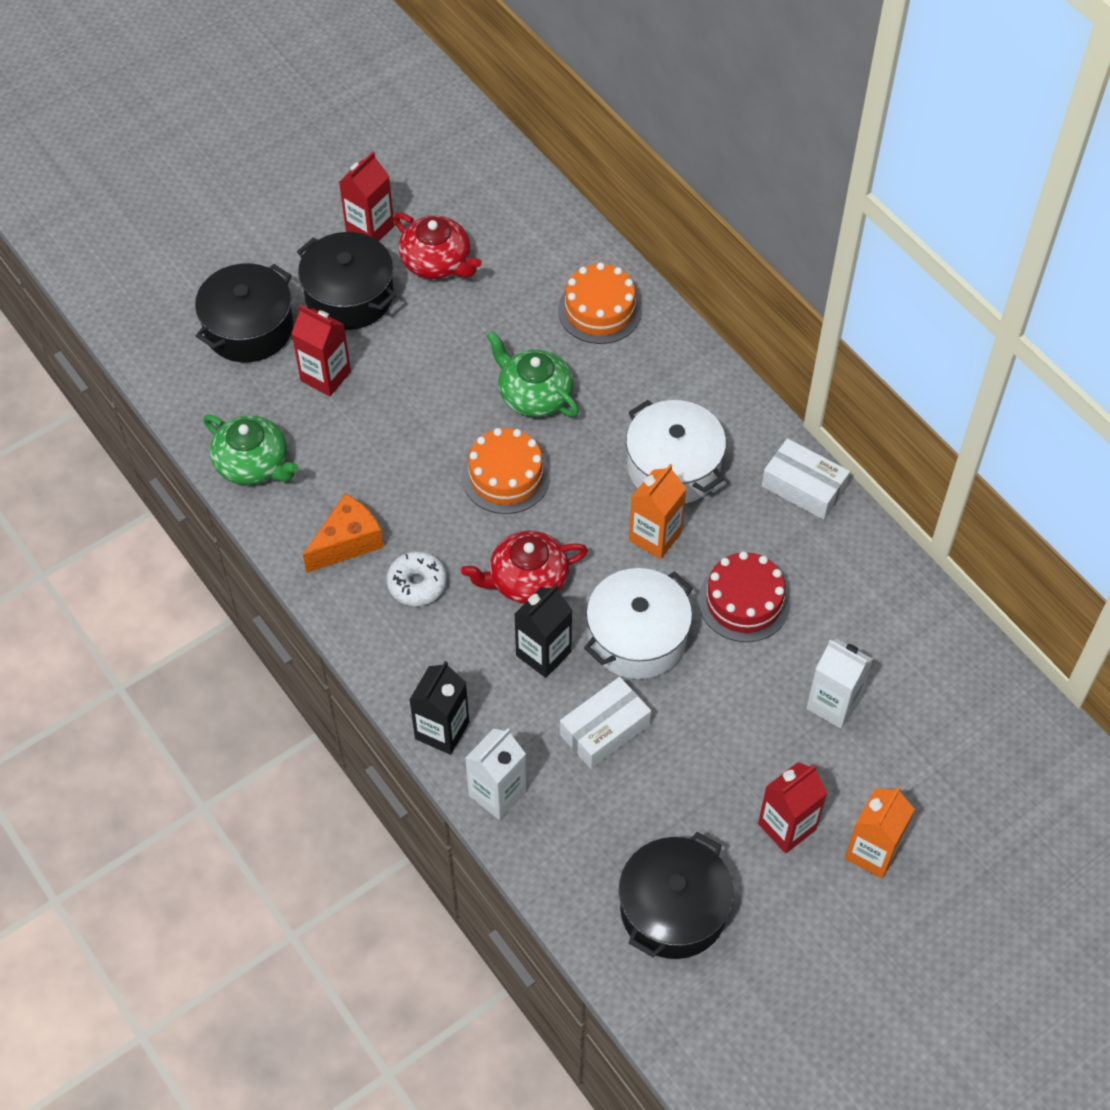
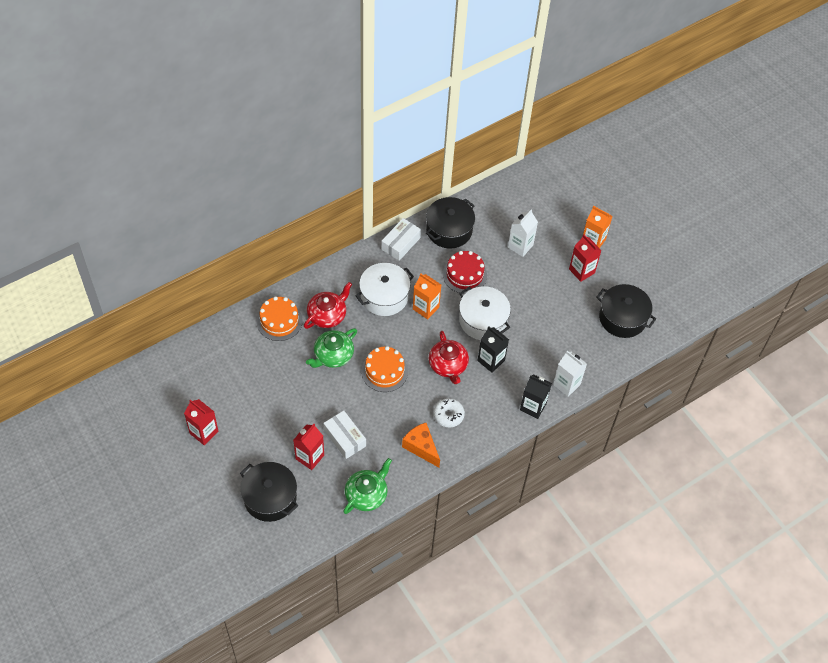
camera: 90 degrees left, 0 degrees up
(349, 296) = (253, 444): black pot -> black pot (449, 230)
(437, 262) = (234, 398): red teapot -> red teapot (327, 315)
(604, 730) = (533, 338): white box -> white box (345, 438)

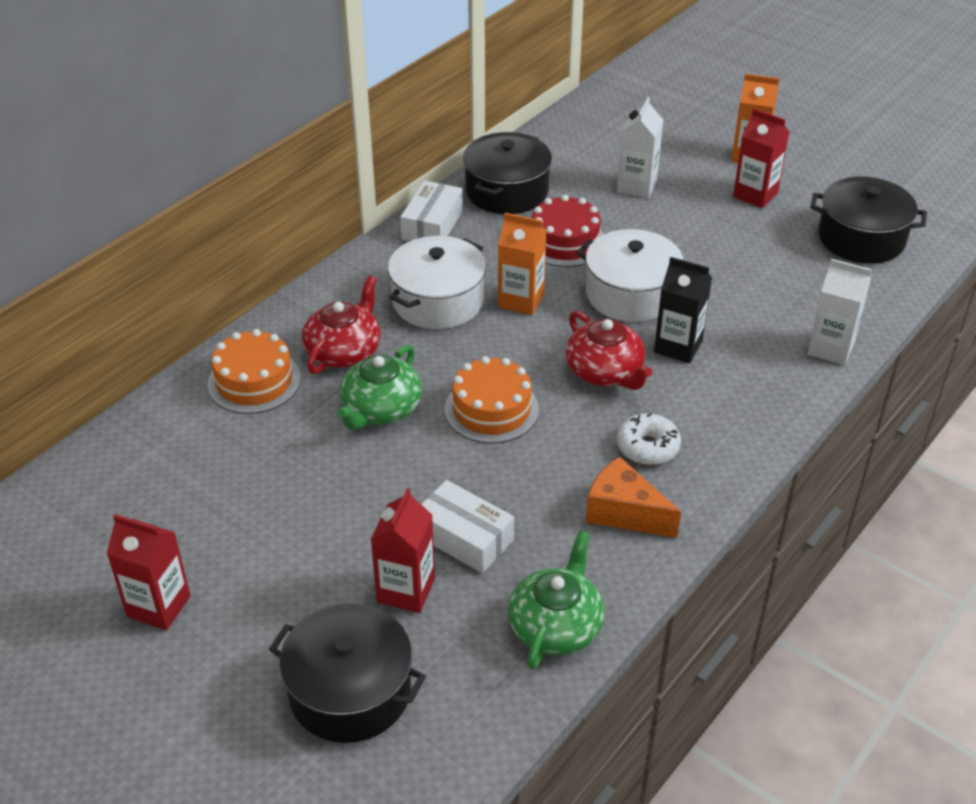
camera: 15 degrees left, 15 degrees down
(533, 407) = (793, 395): black carton -> none

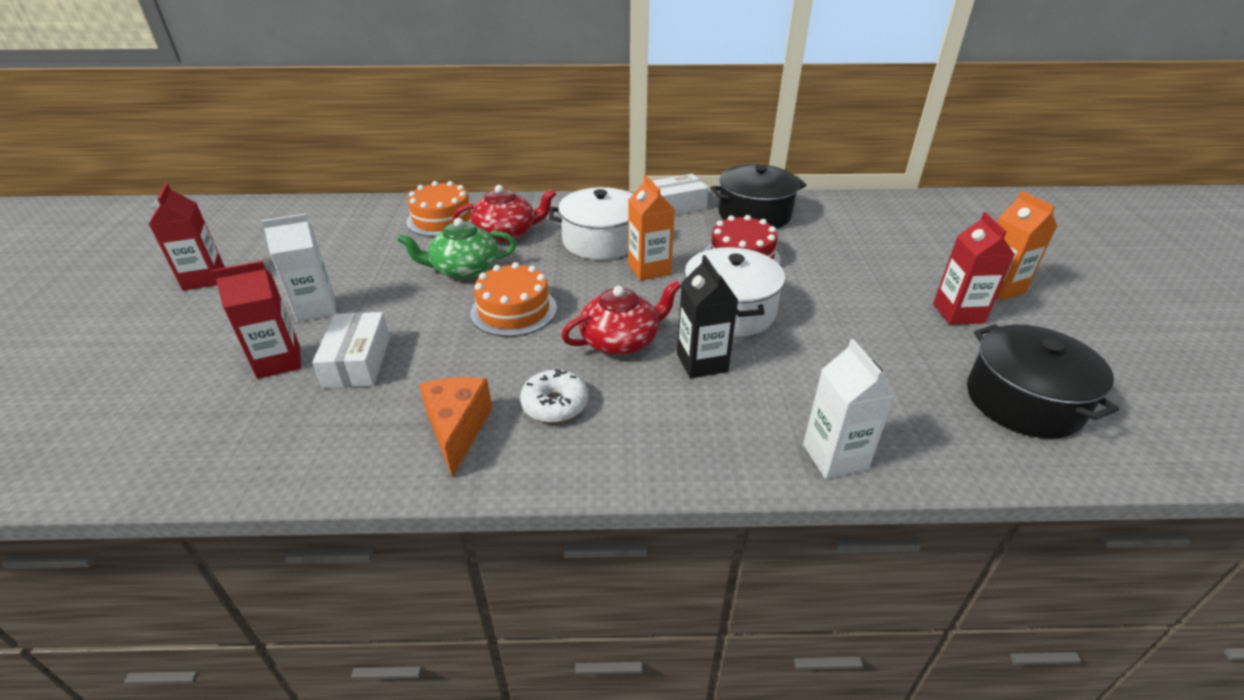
camera: 50 degrees right, 5 degrees down
(350, 692) = (152, 385): black pot -> none
(556, 626) = (283, 456): green teapot -> none
(605, 372) = (621, 340): red teapot -> red teapot turned 135 degrees counterclockwise
(636, 186) = (857, 257): white carton -> white carton (316, 308)

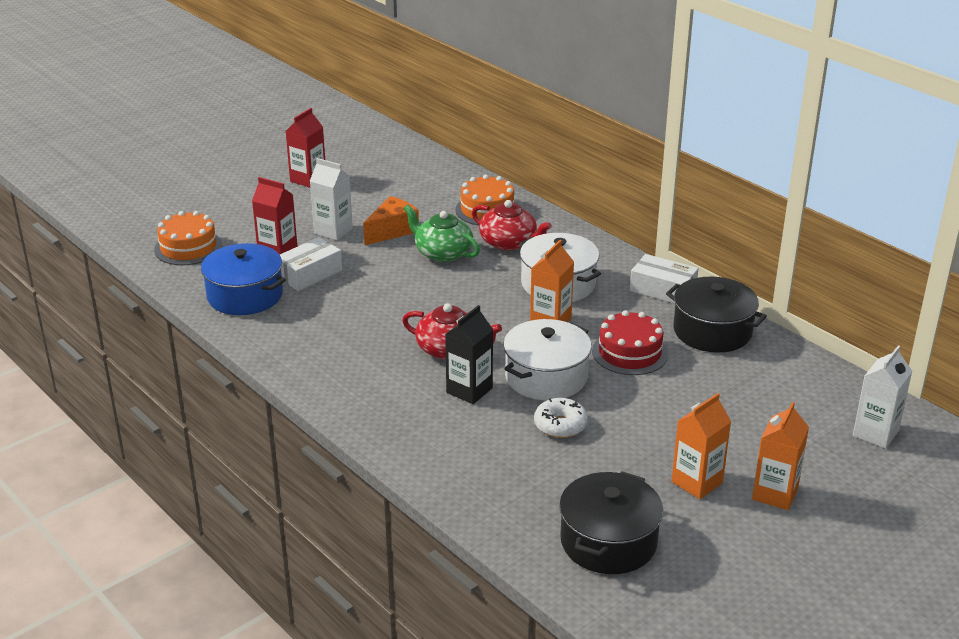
camera: 50 degrees right, 5 degrees down
(312, 431) = (245, 295): none -> blue pot
(457, 430) = (300, 337): orange cheese -> orange cheese (392, 231)
(514, 310) = (425, 295): orange cake -> orange cake (188, 247)
(555, 404) = (359, 356): white donut -> white donut (560, 425)
(835, 457) = (440, 476): white carton -> white carton (875, 433)
(958, 313) = (697, 482): red carton -> orange carton

